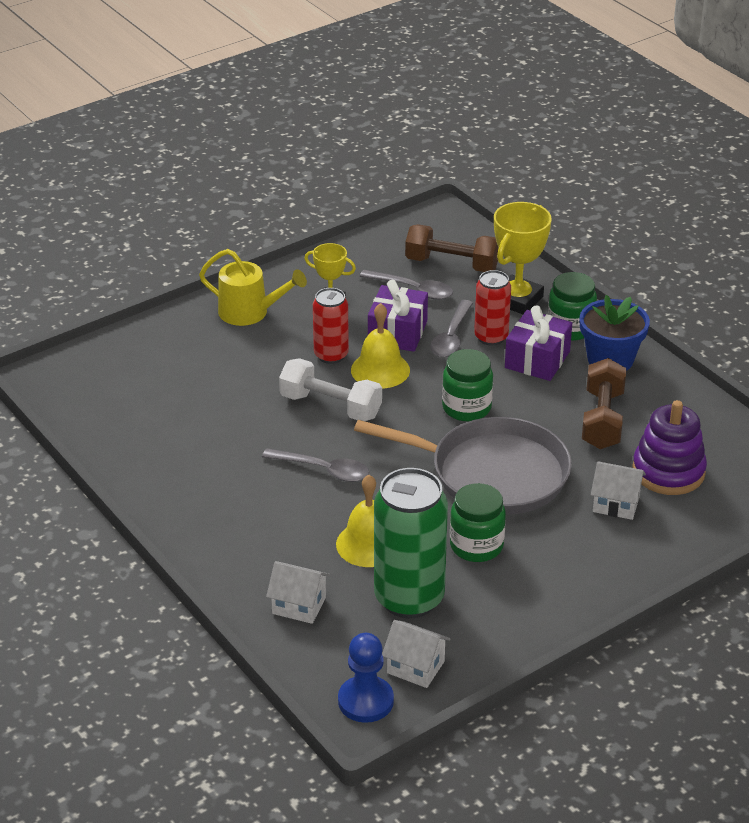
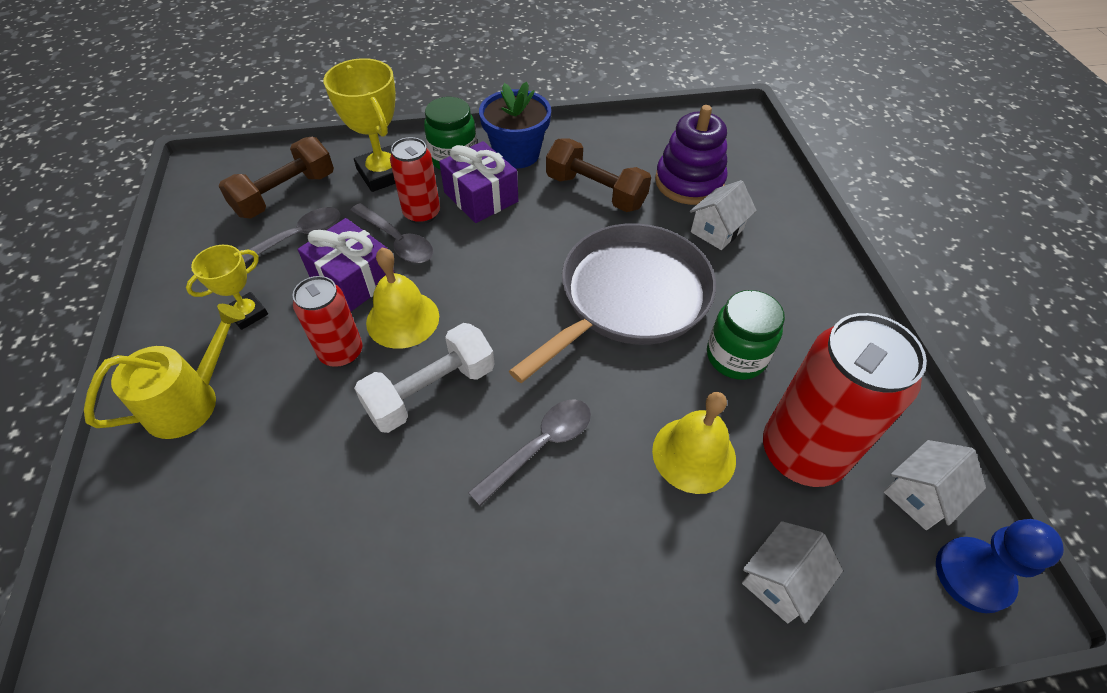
camera: 65 degrees left, 15 degrees up
(409, 598) = (801, 453): green can -> red can
(466, 408) = (516, 275): green jar -> none

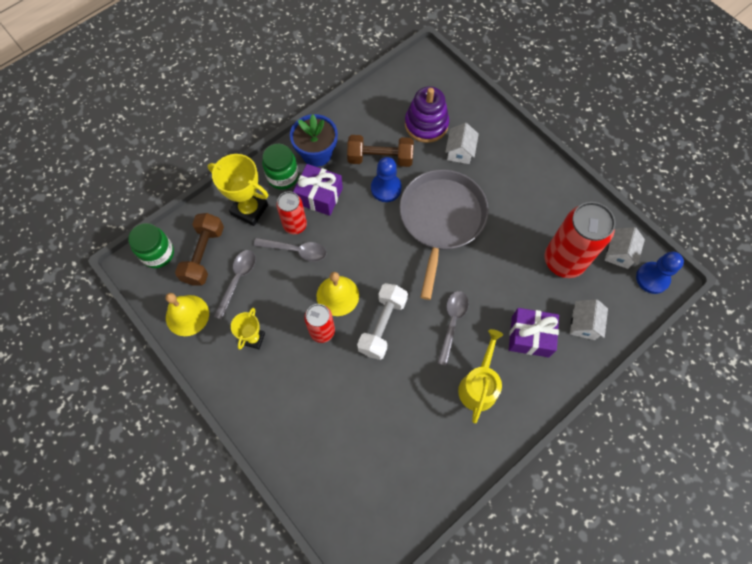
camera: 30 degrees left, 15 degrees up
(190, 401) = (269, 399): yellow watering can -> yellow watering can (479, 385)
(353, 279) = (292, 287): purple gift -> purple gift (530, 336)
(576, 227) = (386, 188): none -> blue pawn
(694, 454) = (520, 288): yellow bell -> yellow bell (187, 315)
(736, 356) = (510, 226): green jar -> green jar (158, 253)

